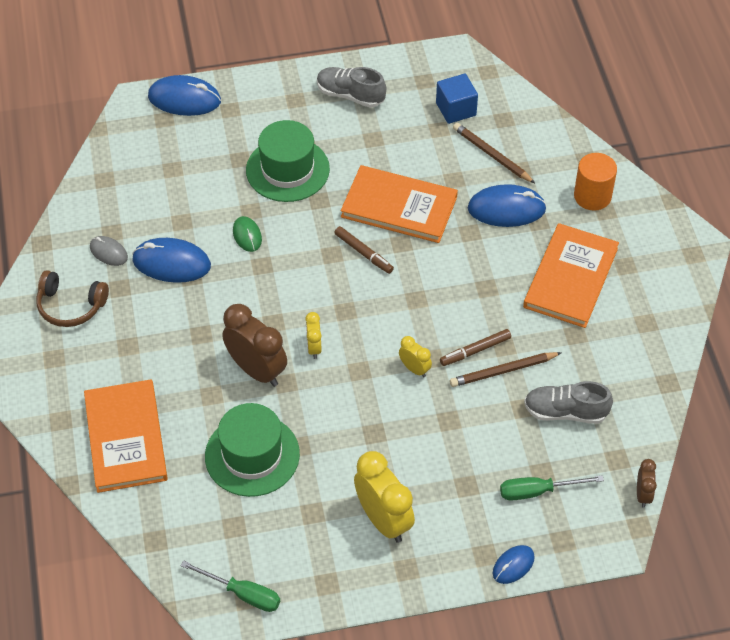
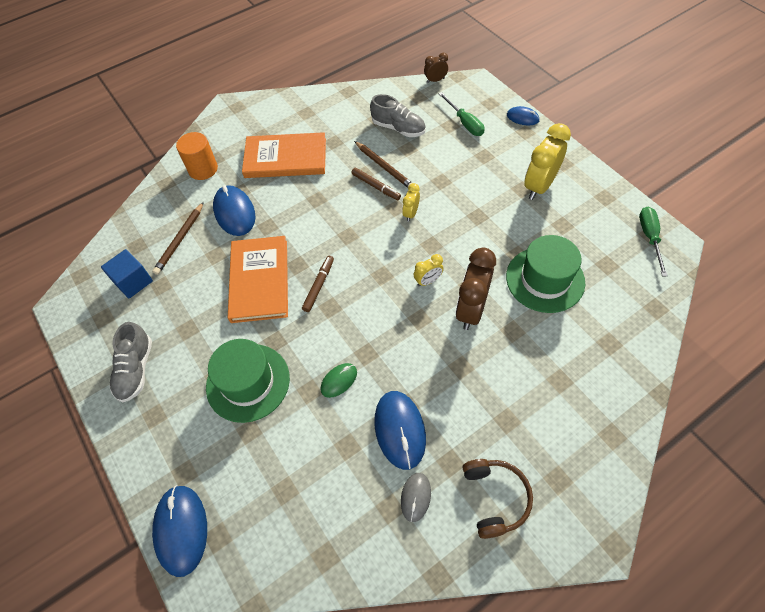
camera: 110 degrees left, 5 degrees up
(126, 438) = (591, 373): orange book -> none
(565, 412) = (398, 128): grey shoe -> grey shoe turned 45 degrees counterclockwise

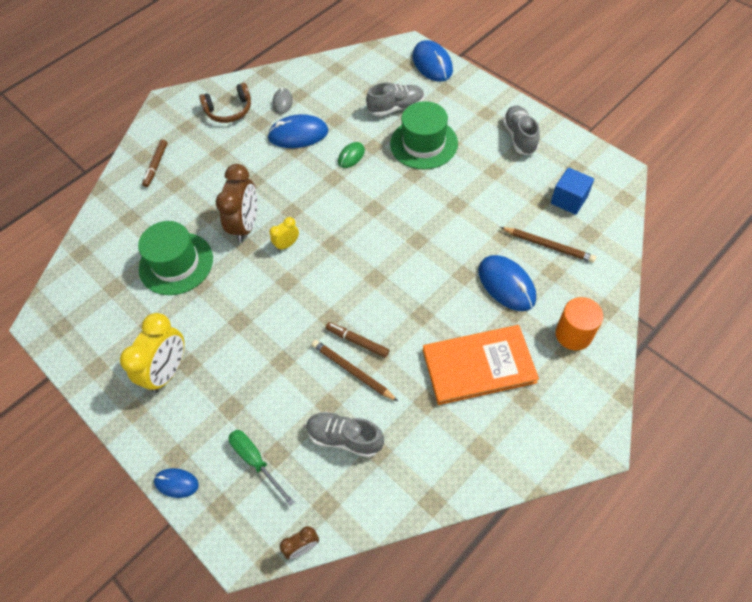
camera: 170 degrees right, 0 degrees up
(180, 240) = (548, 246): brown pencil -> brown pencil turned 105 degrees clockwise
(259, 280) = (448, 220): orange book -> none
(261, 450) = (396, 108): none -> grey shoe
(319, 286) = (390, 224): brown marker -> brown marker (156, 165)
(399, 430) = (298, 134): blue mouse -> blue mouse turned 75 degrees counterclockwise
(411, 213) = (312, 313): yellow clock -> none
(495, 498) = (229, 110): brown headphones -> brown headphones turned 90 degrees counterclockwise
(649, 238) = (63, 323): green screwdriver -> none

